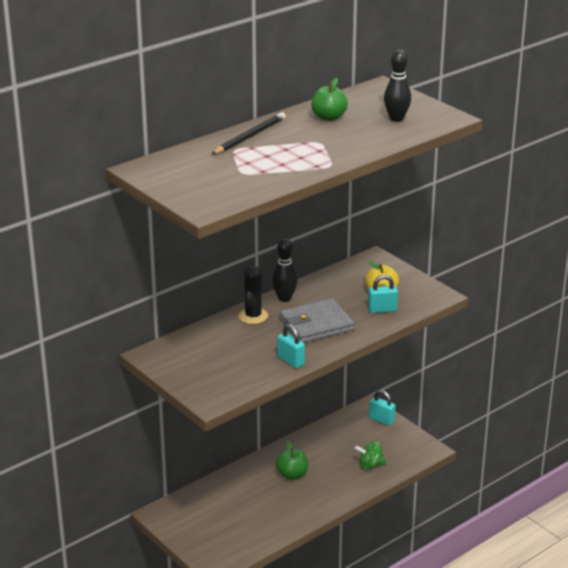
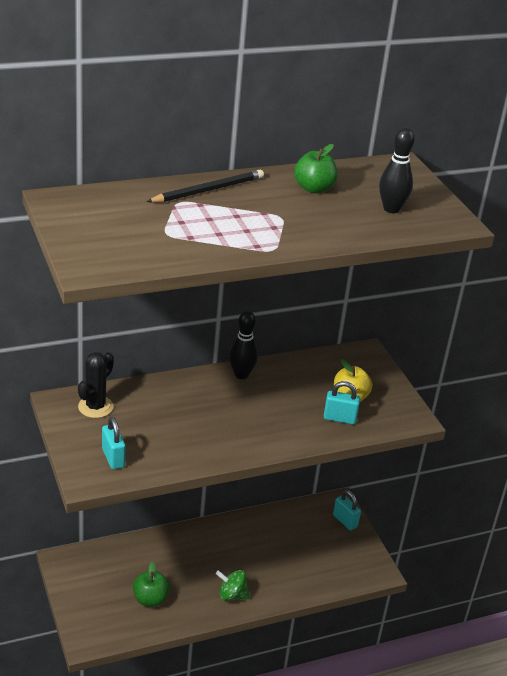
camera: 15 degrees right, 5 degrees up
(253, 316) = (195, 387): black cactus -> black cactus (95, 407)
(290, 361) = (203, 454): turquoise padlock -> turquoise padlock (113, 458)
(292, 475) = (220, 557): green apple -> green apple (150, 599)
(316, 325) = (256, 417): grey wallet -> none
(370, 465) = (307, 571): green spinning top -> green spinning top (232, 595)

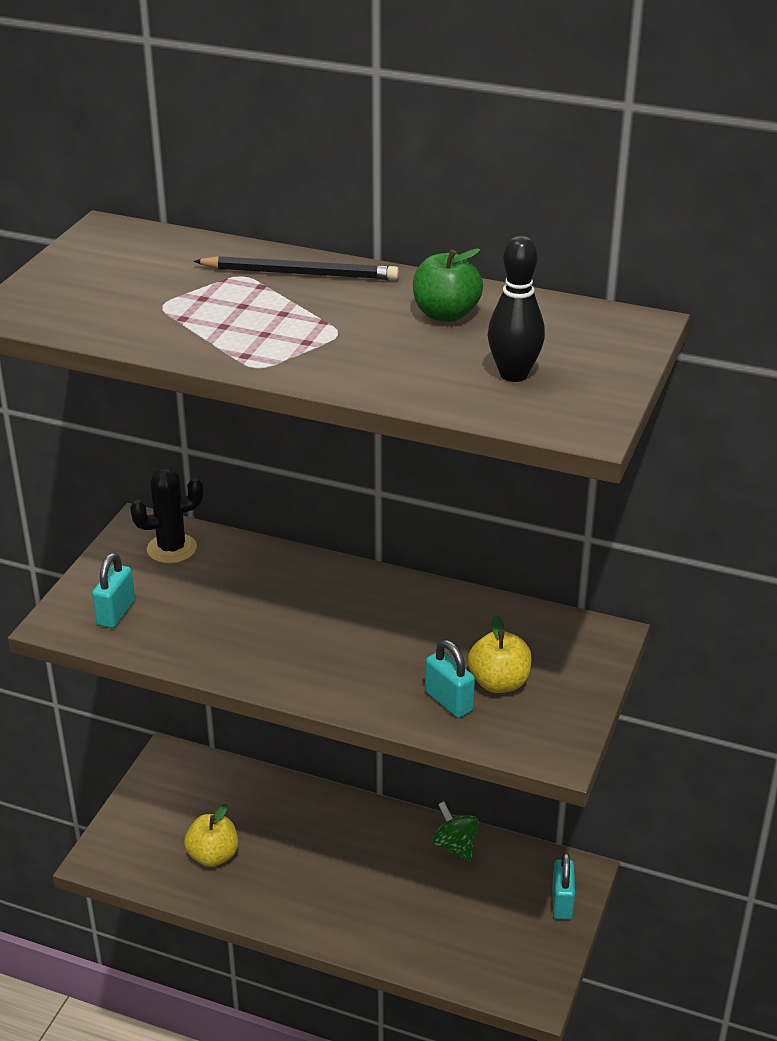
camera: 45 degrees right, 0 degrees up
(150, 599) = (213, 856): green apple -> yellow apple
(232, 595) = (310, 908): green spinning top -> green spinning top (455, 846)
(241, 375) = (391, 589): black bowling pin -> none

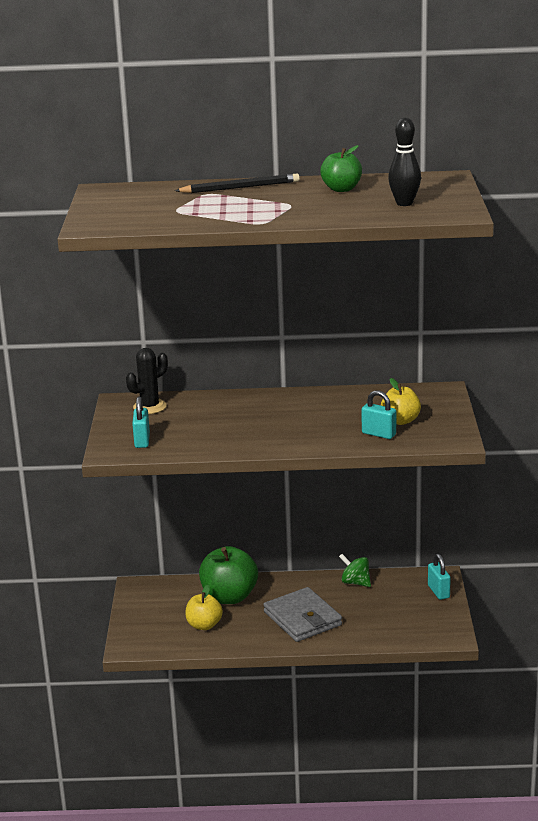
camera: 20 degrees left, 10 degrees down
(273, 816) = (229, 597): none -> green apple
(347, 888) = (302, 618): none -> grey wallet

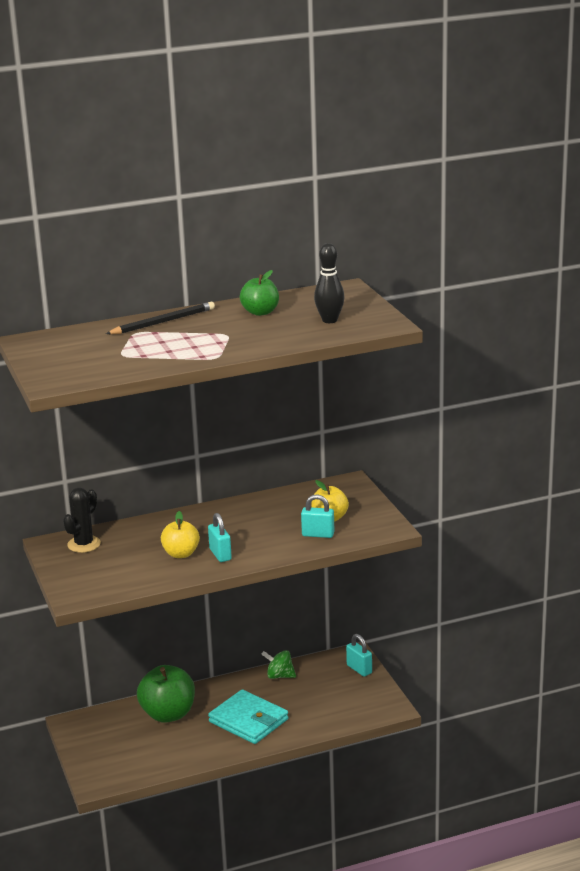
camera: 20 degrees left, 0 degrees up
(142, 441) = (99, 580): turquoise padlock -> turquoise padlock (220, 554)
(204, 625) = (158, 747): yellow apple -> yellow apple (181, 554)
(302, 618) = (248, 720): grey wallet -> turquoise wallet

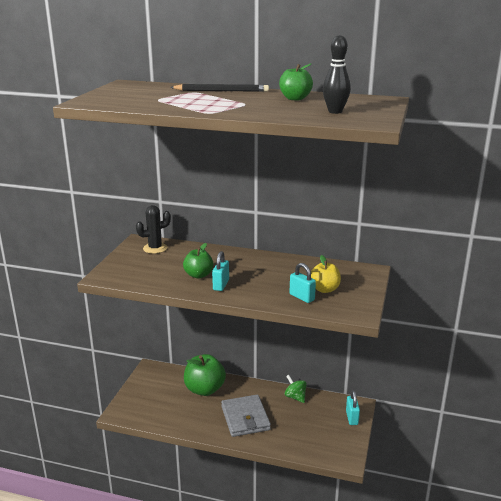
camera: 35 degrees right, 0 degrees up
(181, 554) = (198, 275): yellow apple -> green apple
(248, 720) = (245, 418): turquoise wallet -> grey wallet

